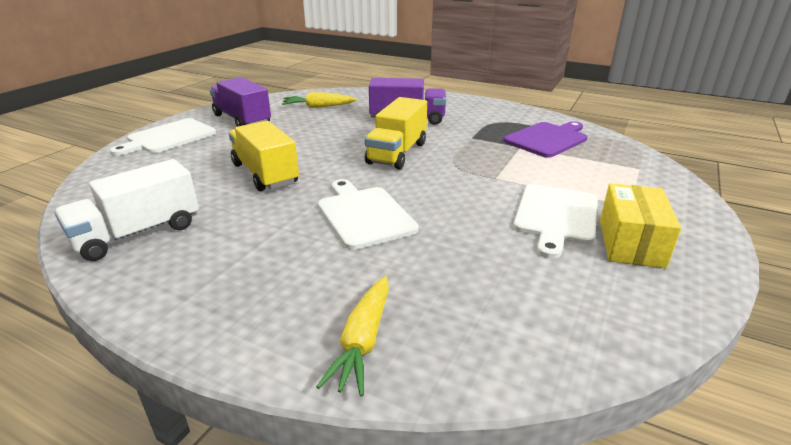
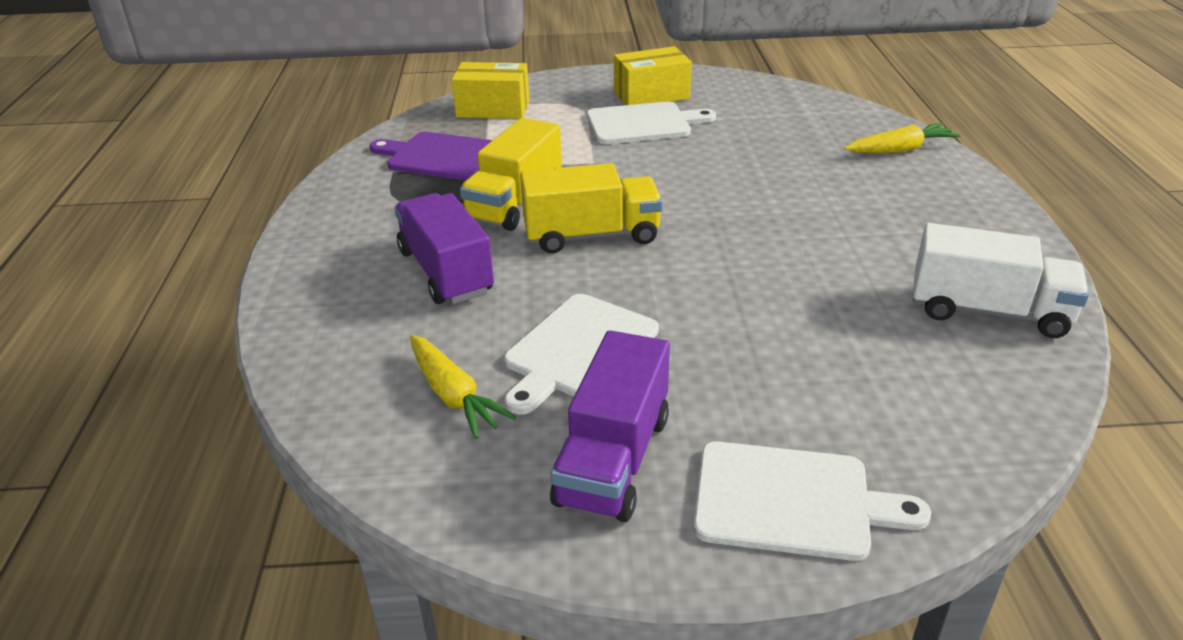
camera: 120 degrees left, 5 degrees up
(265, 174) = (768, 304): yellow truck -> yellow truck (515, 203)
(364, 215) = (762, 203): white cutting board -> white cutting board (578, 350)
(629, 168) = (493, 108): none -> yellow box

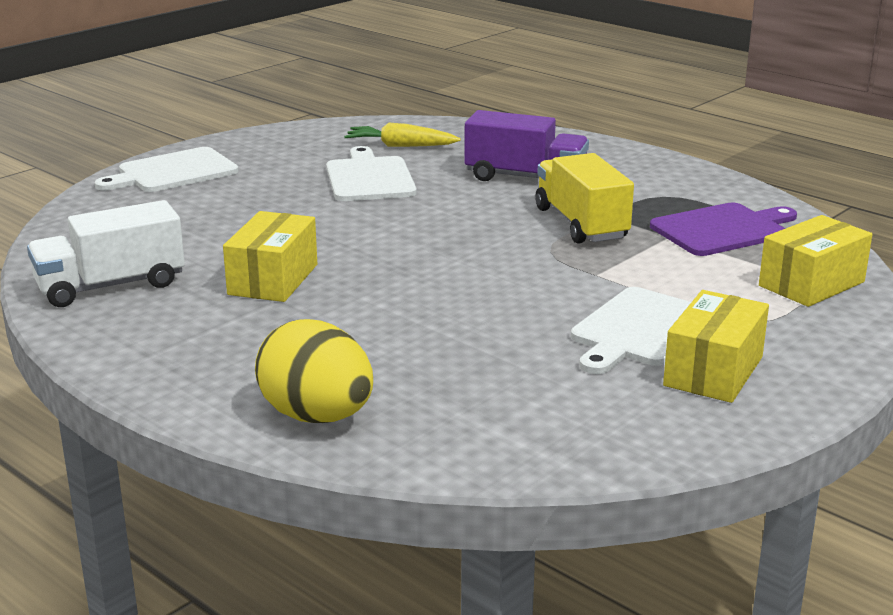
camera: 135 degrees right, 10 degrees down
(592, 236) = (477, 226): yellow truck -> none
(613, 459) = (281, 156): purple truck -> none
(831, 255) = (273, 279): none -> yellow box
(900, 150) = (317, 416): yellow carrot -> yellow egg

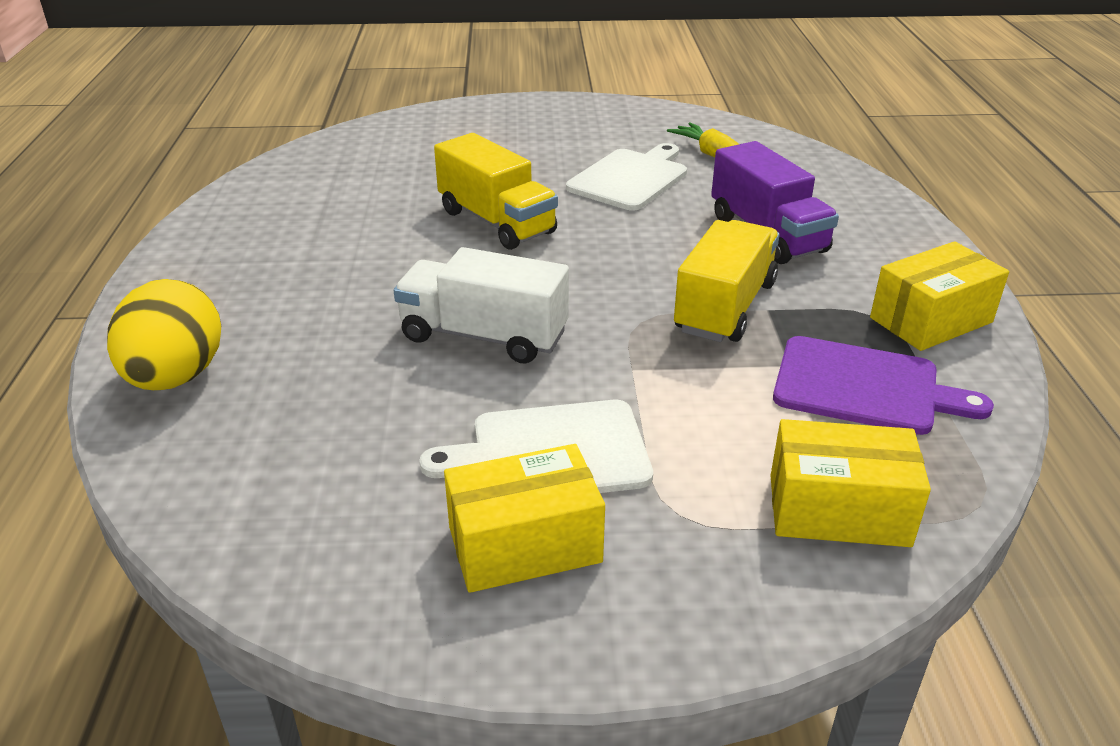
camera: 45 degrees right, 10 degrees up
(111, 286) = (286, 195): white truck -> white truck (483, 336)
(173, 172) = (501, 116): white cutting board -> none
(273, 279) = (384, 240): yellow box -> yellow box (931, 320)
(334, 237) = (496, 222): none -> yellow truck

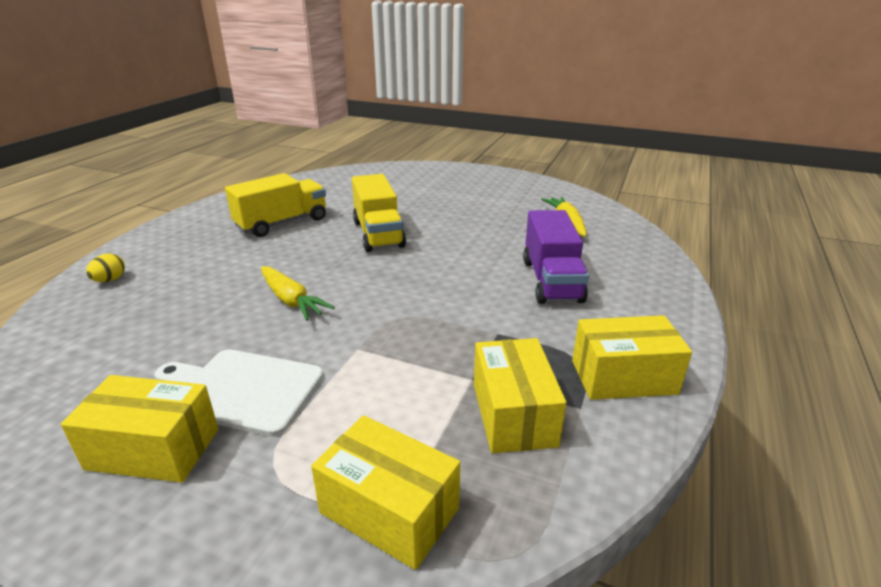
camera: 25 degrees right, 5 degrees down
(176, 377) = (110, 280): yellow egg -> yellow egg, size x0.44
(483, 336) = (291, 300): white truck -> yellow carrot
(630, 178) = (491, 225): white cutting board -> none
(725, 307) = (467, 323): yellow truck -> yellow truck (282, 223)
(864, 387) = (513, 414): purple cutting board -> yellow box

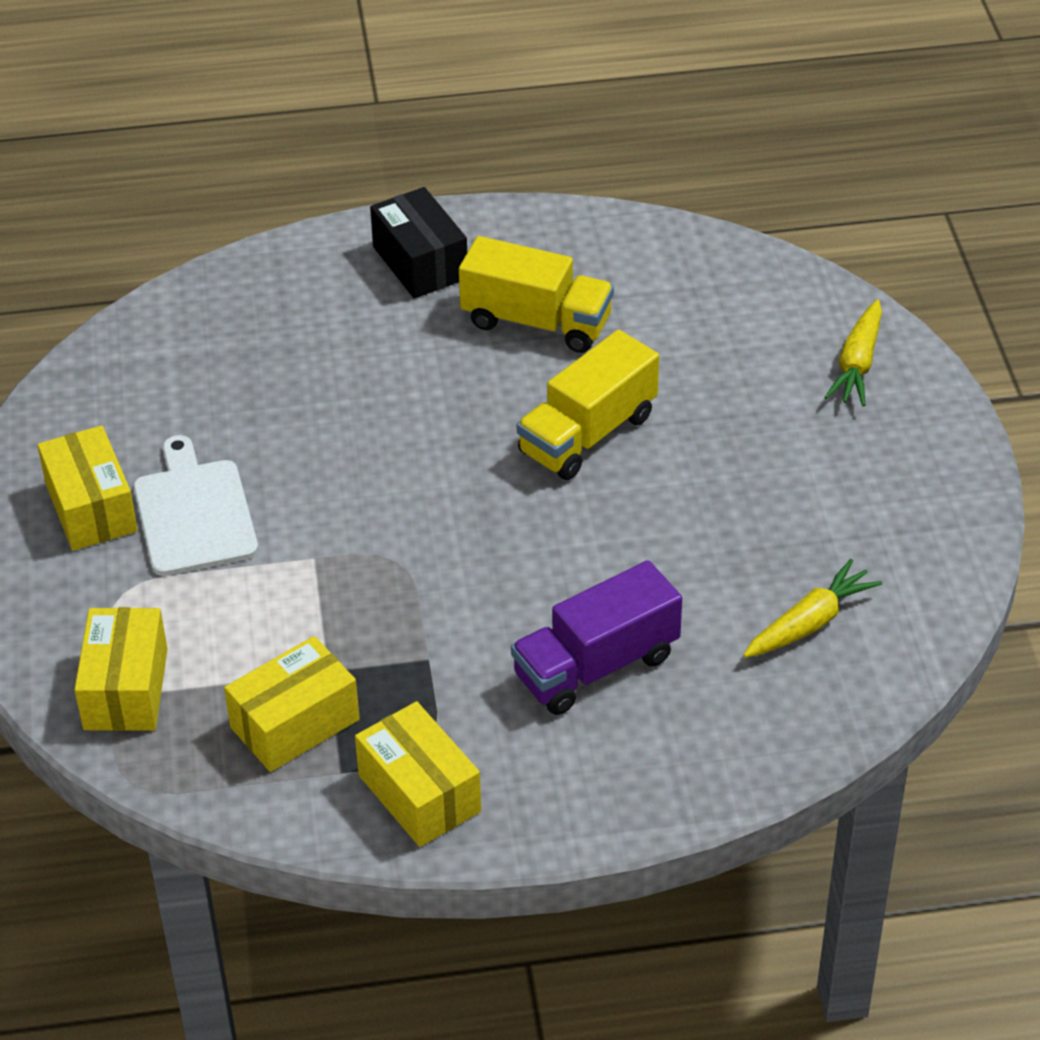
camera: 60 degrees right, 15 degrees up
(110, 280) = (285, 280): yellow egg -> none
(184, 238) = (420, 263): none -> black box
(291, 300) = (360, 452): yellow carrot -> yellow carrot (857, 364)

